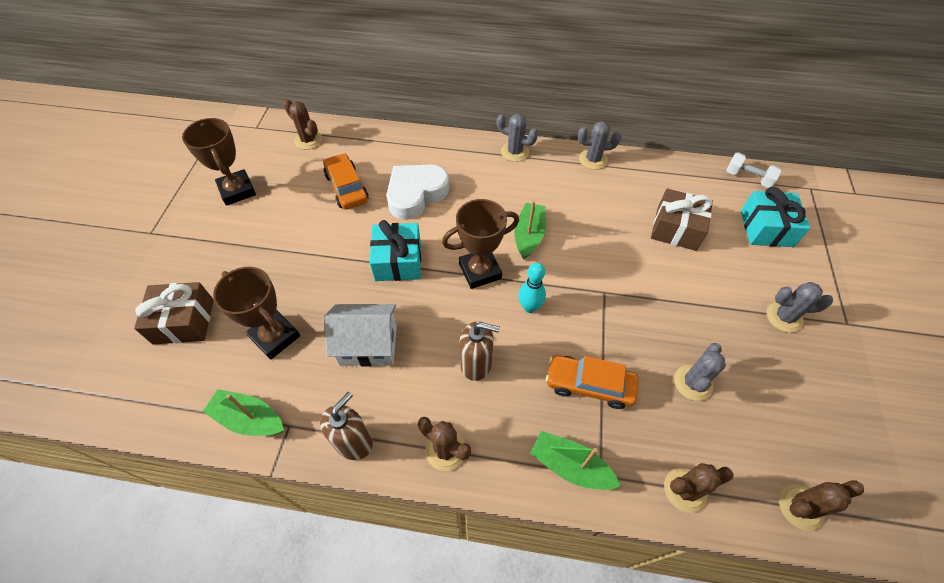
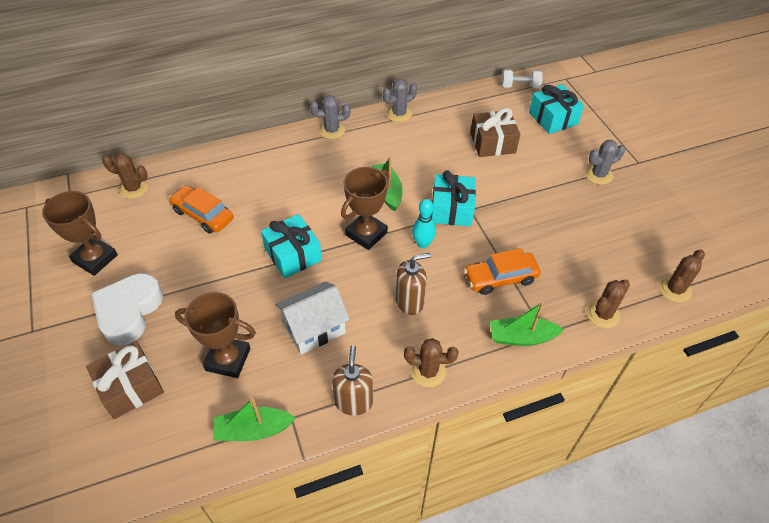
camera: 30 degrees left, 5 degrees down
(416, 194) = (270, 196): white heart -> white heart (129, 312)
(584, 283) = (452, 209): none -> turquoise gift
(693, 383) = (567, 244): grey cactus -> none

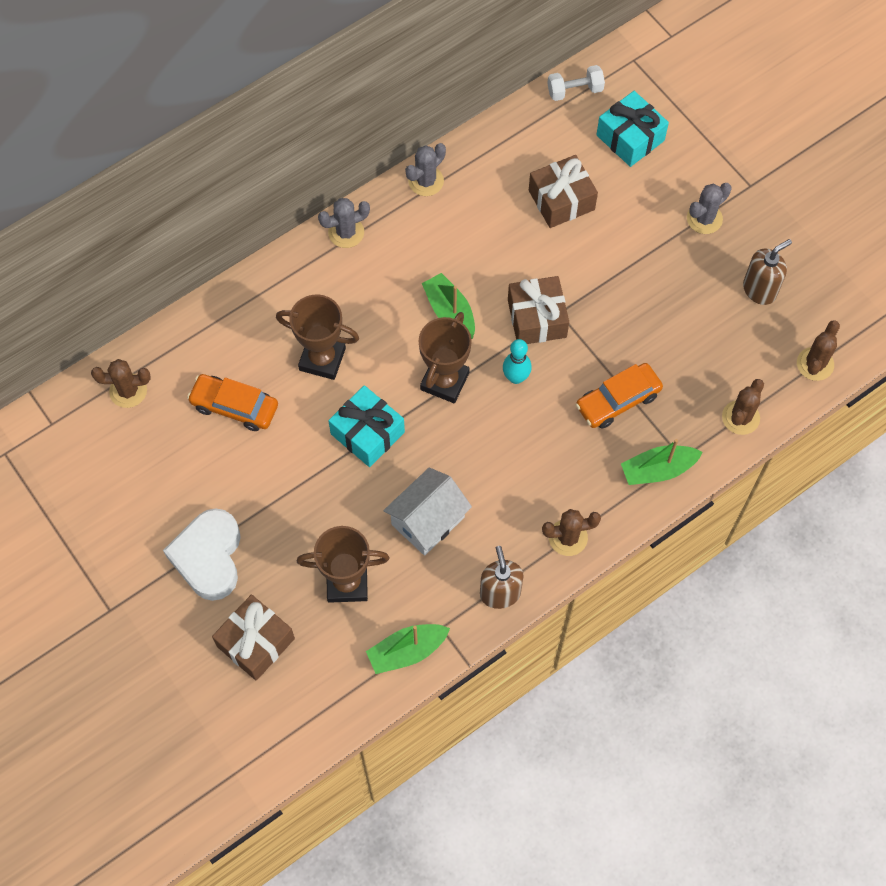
camera: 15 degrees left, 15 degrees up
(95, 258) = (132, 501): brown trophy -> brown trophy (322, 359)
(410, 302) = (524, 459): brown soap dispenser -> brown soap dispenser (759, 290)
(452, 209) = (537, 318): turquoise gift -> brown gift

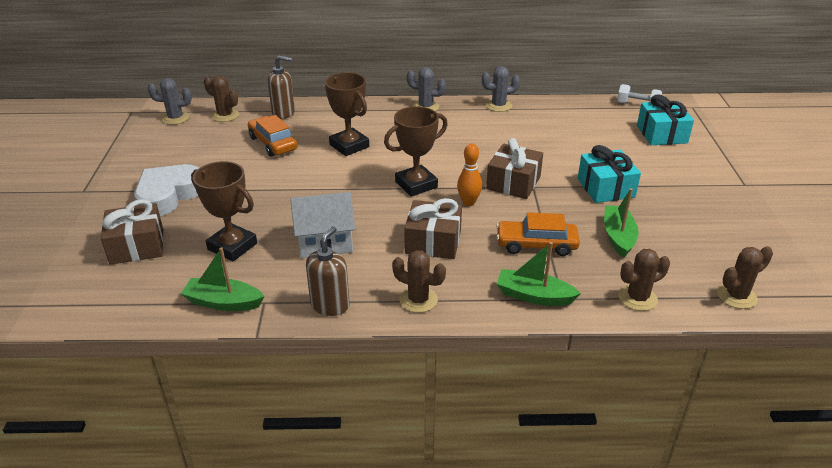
camera: 35 degrees right, 30 degrees down
(367, 433) = (337, 186): turquoise gift -> turquoise gift (605, 188)
(450, 312) = (454, 158): green boat -> green boat (618, 237)
(516, 377) = (468, 202): turquoise bowling pin -> orange bowling pin
(561, 200) = (584, 142): brown gift -> brown gift (433, 242)
(704, 219) = (691, 186): grey cactus -> grey cactus (175, 118)
(759, 290) = (713, 236): brown soap dispenser -> brown soap dispenser (283, 113)

